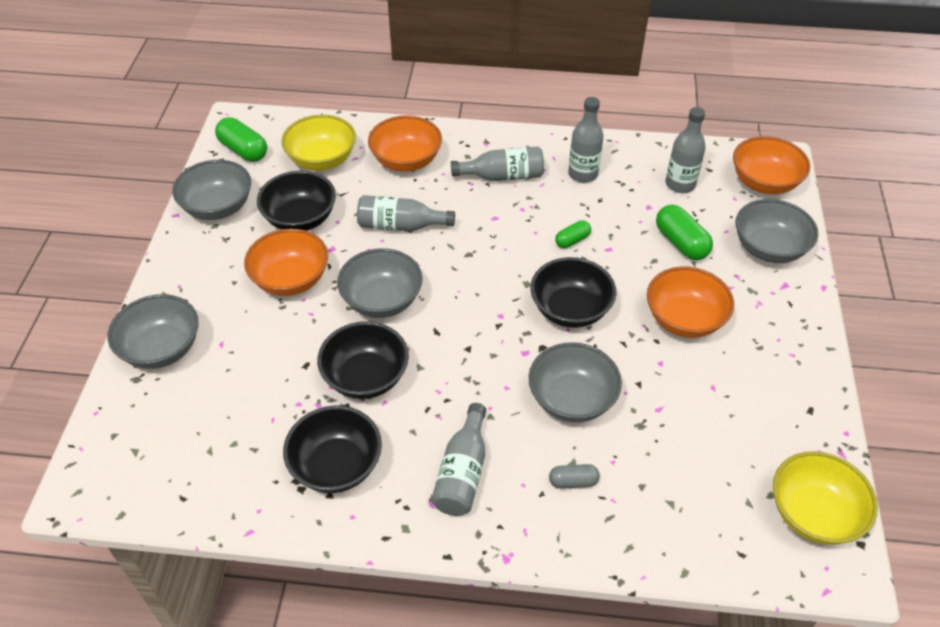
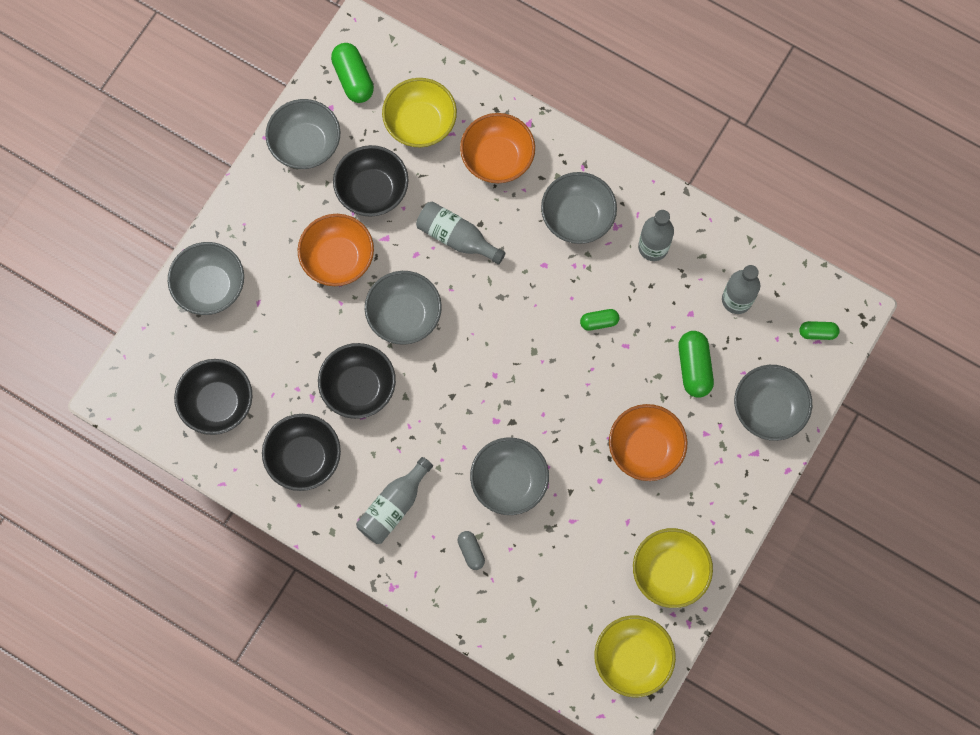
camera: 25 degrees right, 25 degrees up
(503, 176) = (577, 217): grey bottle -> grey bowl
(570, 310) = (555, 395): black bowl -> black bowl (218, 403)
(573, 482) = (471, 551): grey capsule -> grey capsule turned 45 degrees clockwise
(764, 182) = (817, 333): orange bowl -> green capsule
(786, 414) = (669, 571): none -> yellow bowl

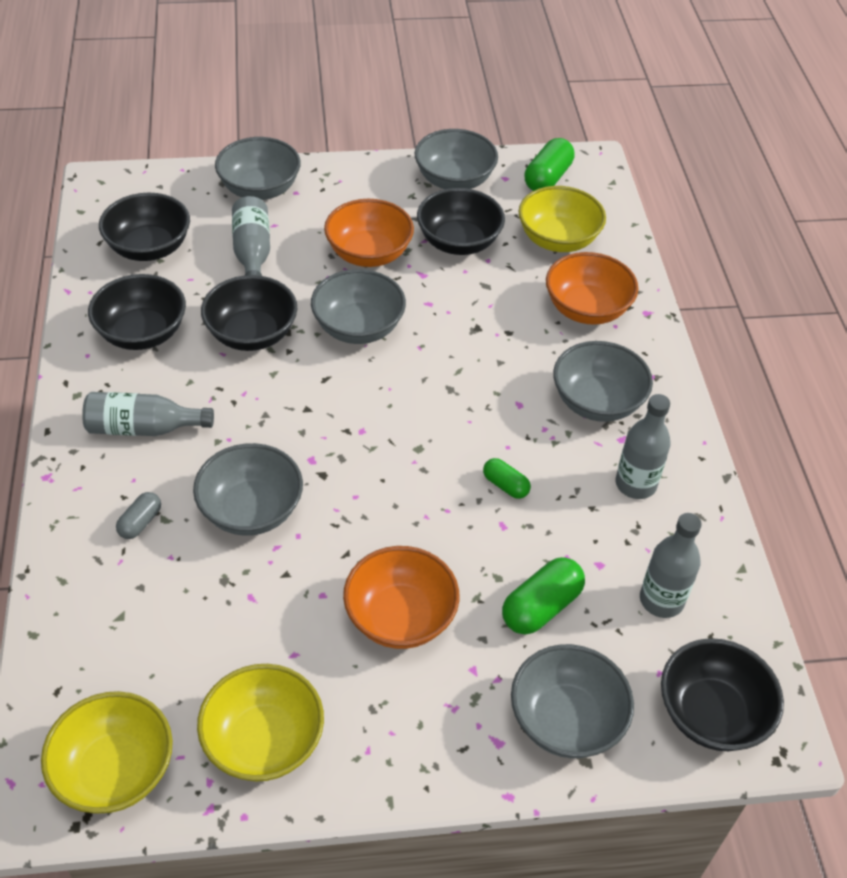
camera: 50 degrees right, 25 degrees down
(456, 237) = (476, 322): grey bottle -> grey bottle (252, 252)
(817, 333) = (711, 713): green capsule -> black bowl

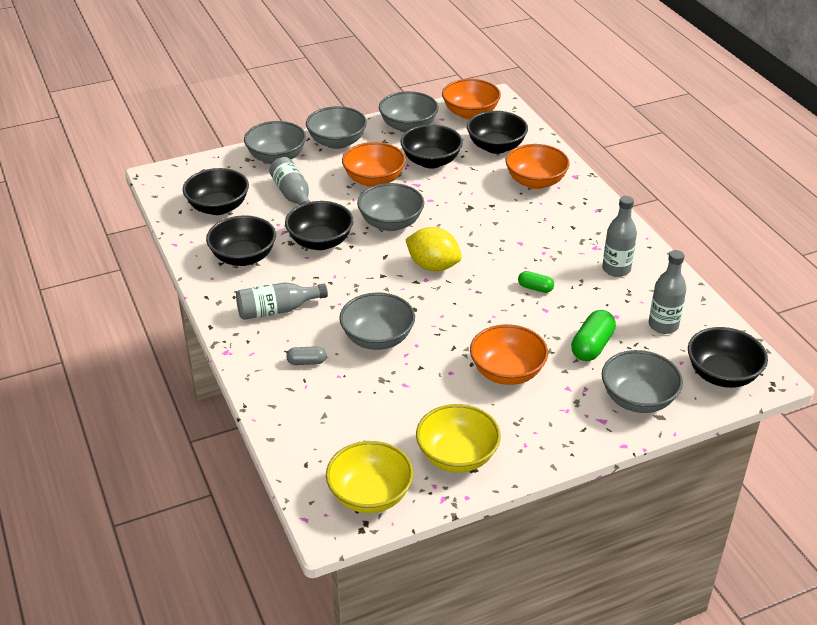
camera: 15 degrees left, 10 degrees down
(140, 522) = (306, 362): grey capsule -> grey capsule turned 75 degrees clockwise
(382, 411) = (433, 266): none -> yellow lemon
(547, 178) = (470, 113): green capsule -> orange bowl
(558, 239) = (496, 147): yellow bowl -> black bowl
(597, 402) = (569, 231): grey bowl -> grey bowl (337, 142)

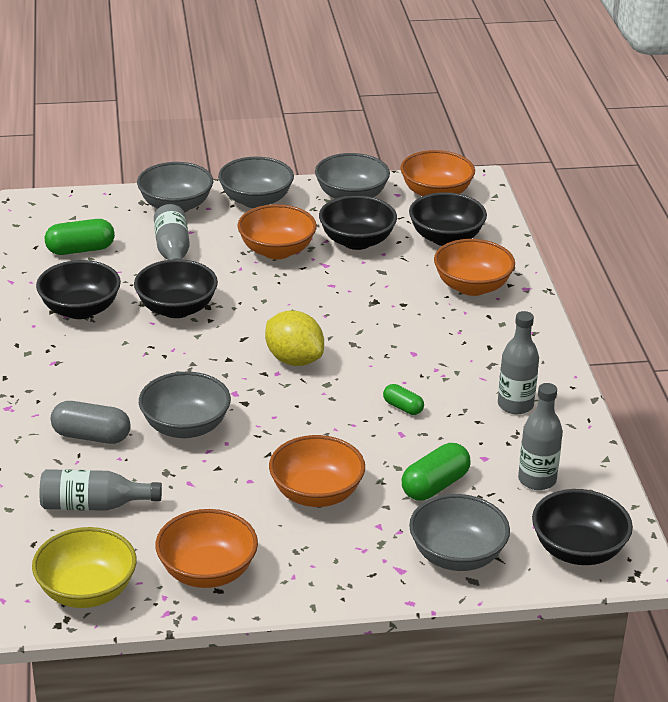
camera: 15 degrees right, 5 degrees down
(218, 207) = (80, 250): black bowl -> green capsule
(277, 310) = (88, 374): grey bottle -> grey bottle (93, 505)
(306, 362) = (91, 436): grey capsule -> grey capsule, size x1.70
(391, 223) = (270, 303): grey bowl -> none
(457, 456) = (207, 572): yellow bowl -> orange bowl

